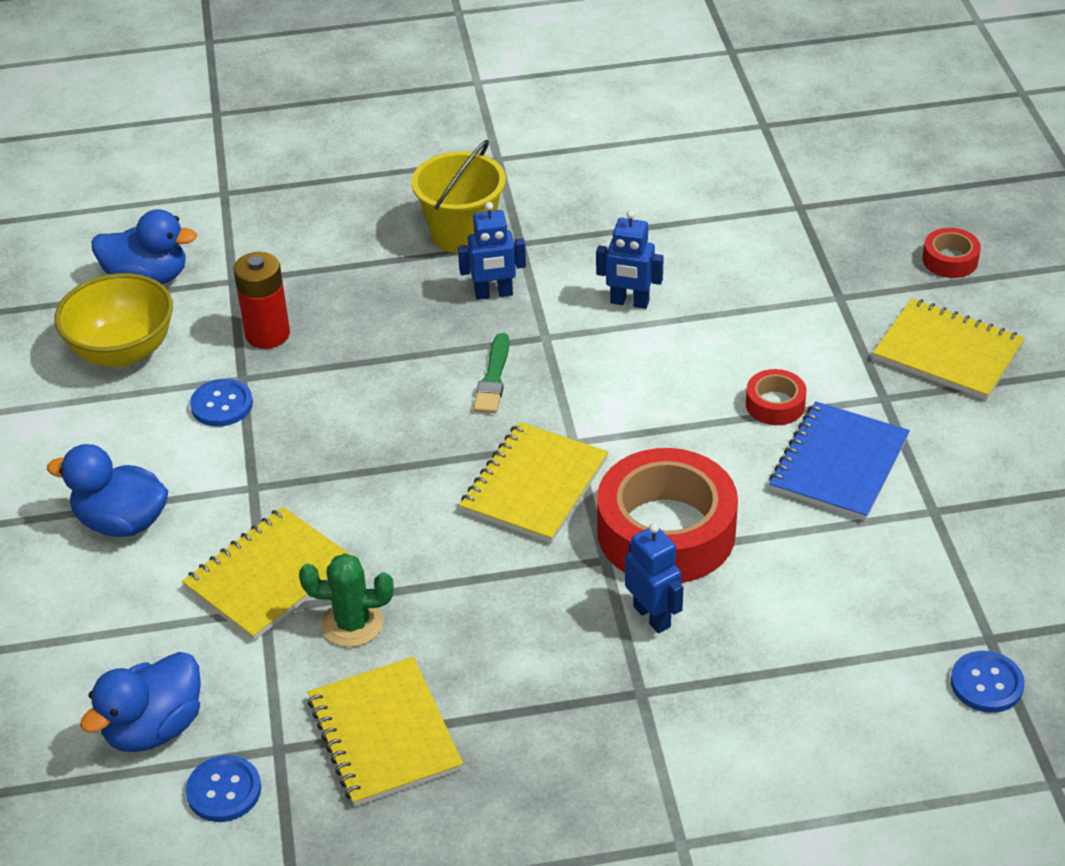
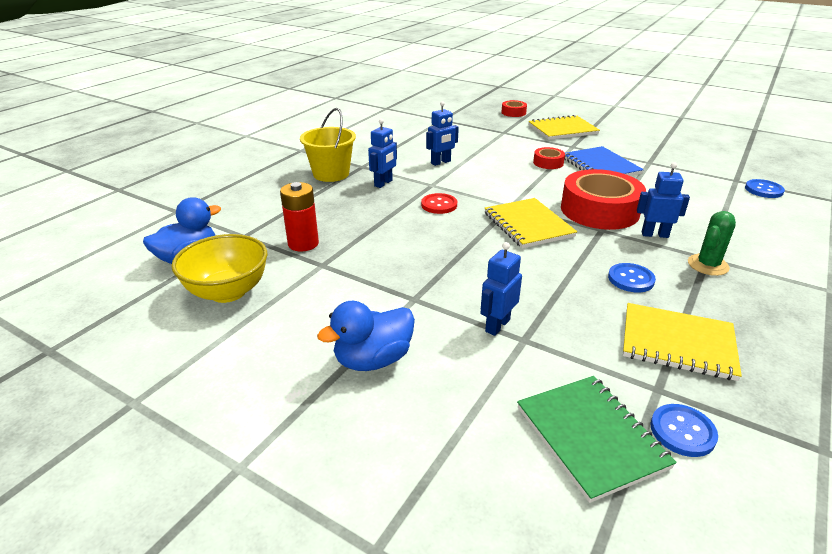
camera: 50 degrees left, 10 degrees down
(154, 728) = (591, 437): blue duck -> green notebook
(222, 405) = (332, 280): blue button -> blue button (631, 279)
(269, 576) = (497, 325): yellow notebook -> blue robot
(352, 624) = (571, 315): green cactus -> green cactus (708, 265)
(493, 378) = (439, 205): green brush -> red button

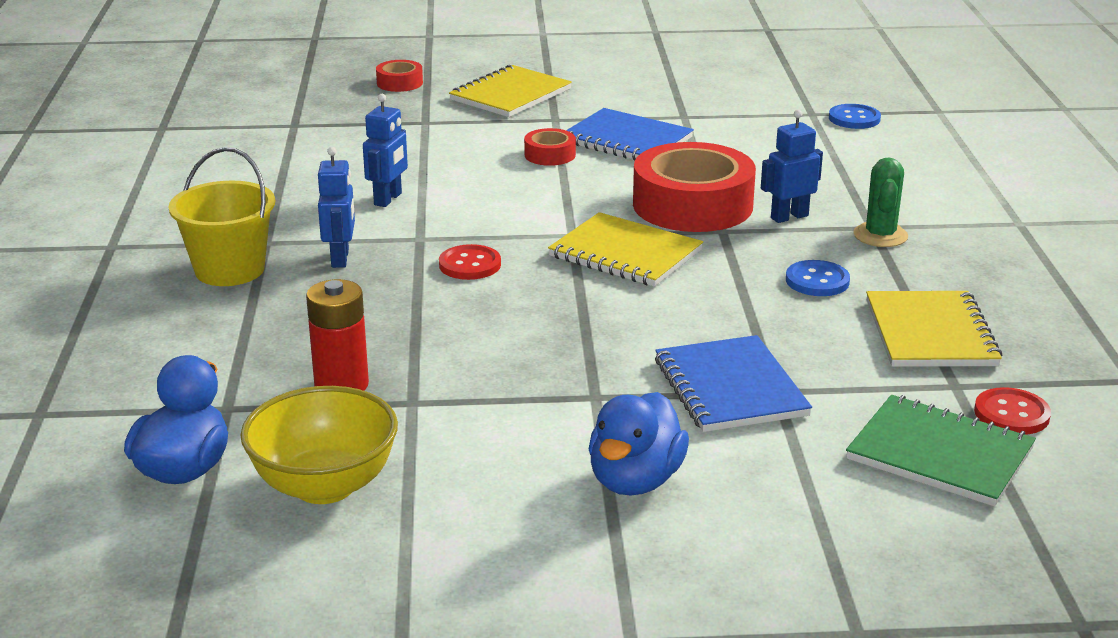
camera: 35 degrees left, 5 degrees down
(497, 325) = (730, 388): blue robot -> blue notebook
(677, 343) = (930, 333): yellow notebook -> yellow notebook turned 75 degrees counterclockwise
(682, 431) = (1011, 414): blue button -> red button

